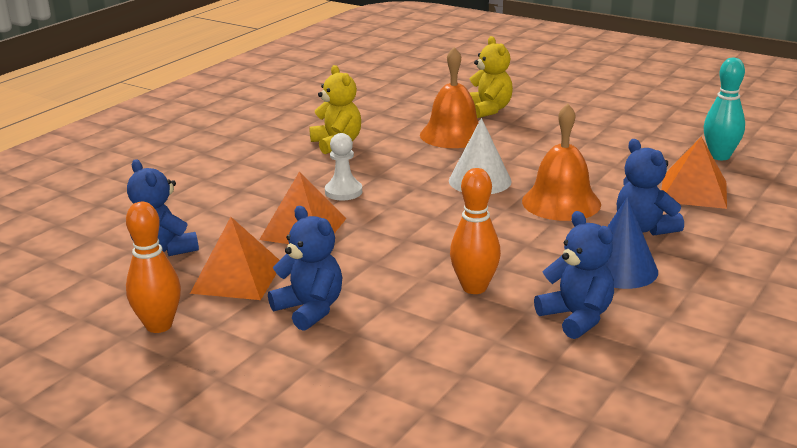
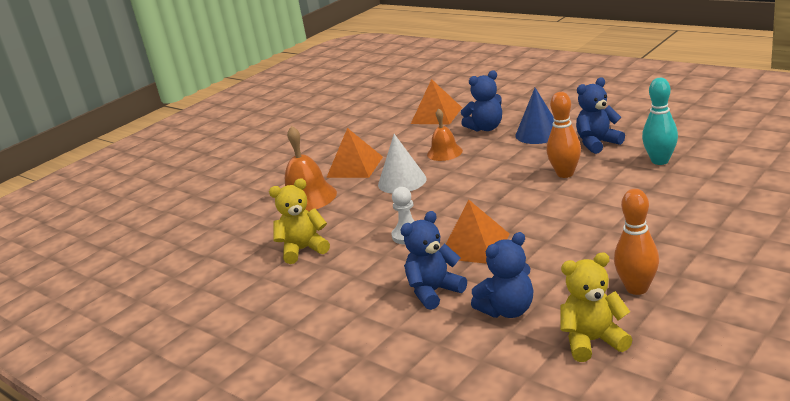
camera: 80 degrees left, 0 degrees up
(237, 277) = (557, 264): orange pyramid -> orange pyramid (355, 167)
(310, 309) = (602, 227): blue teddy bear -> blue teddy bear (434, 292)
(488, 110) = (262, 186): yellow teddy bear -> yellow teddy bear (593, 341)
(561, 202) = (444, 152): orange bell -> orange bell, size x0.64
(720, 156) = (386, 108): turquoise bowling pin -> turquoise bowling pin (660, 161)

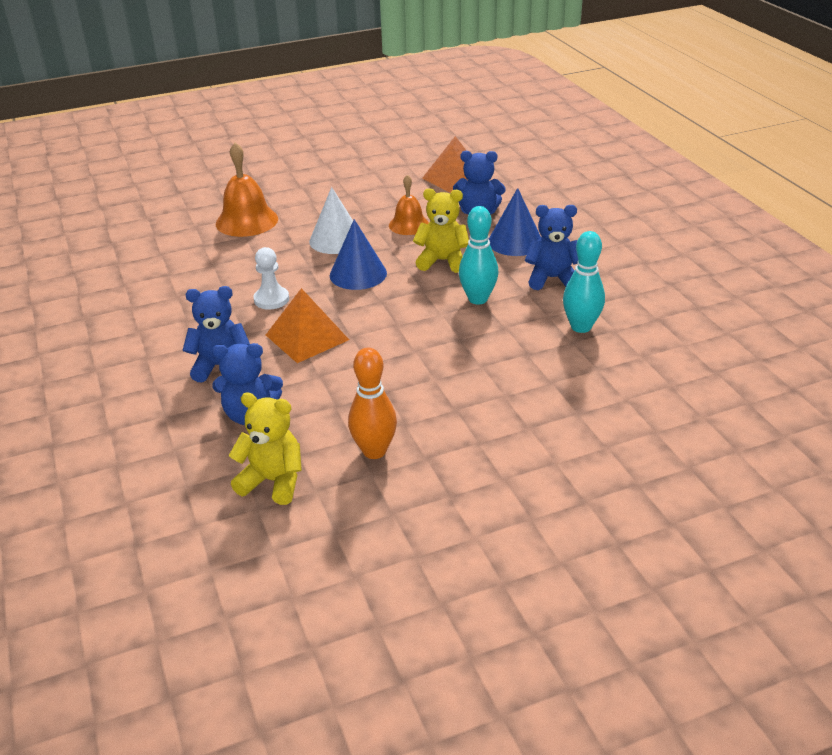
camera: 25 degrees right, 10 degrees up
(303, 250) = (181, 273): yellow teddy bear -> yellow teddy bear (442, 261)
(355, 167) = (319, 205): orange pyramid -> none
(452, 194) = (358, 274): none -> blue cone
(565, 174) = (478, 299): orange bowling pin -> turquoise bowling pin

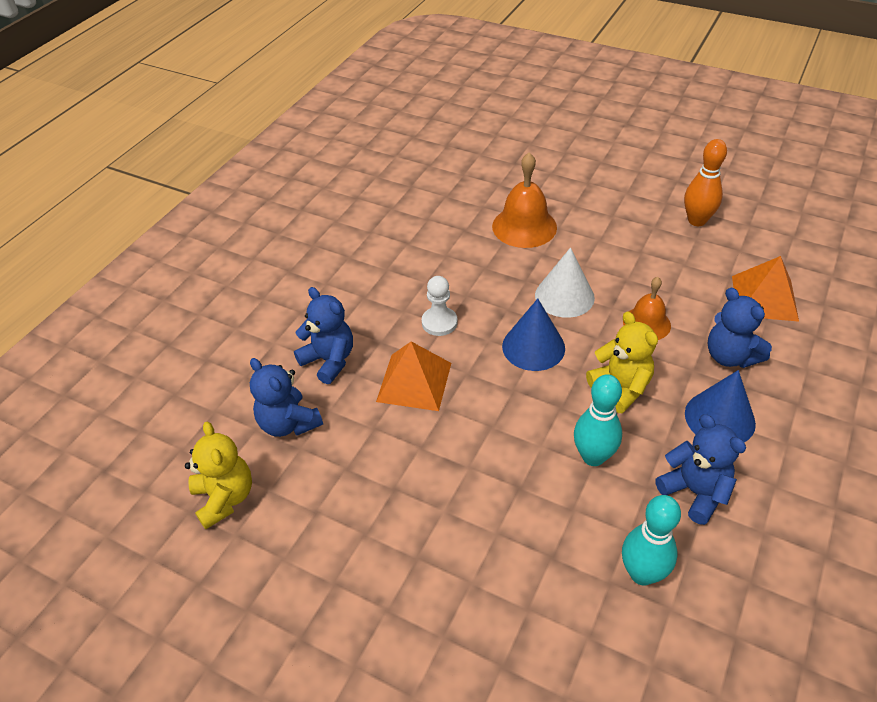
camera: 50 degrees right, 10 degrees up
(374, 451) = (312, 538): orange bowling pin -> orange bowling pin (697, 221)

